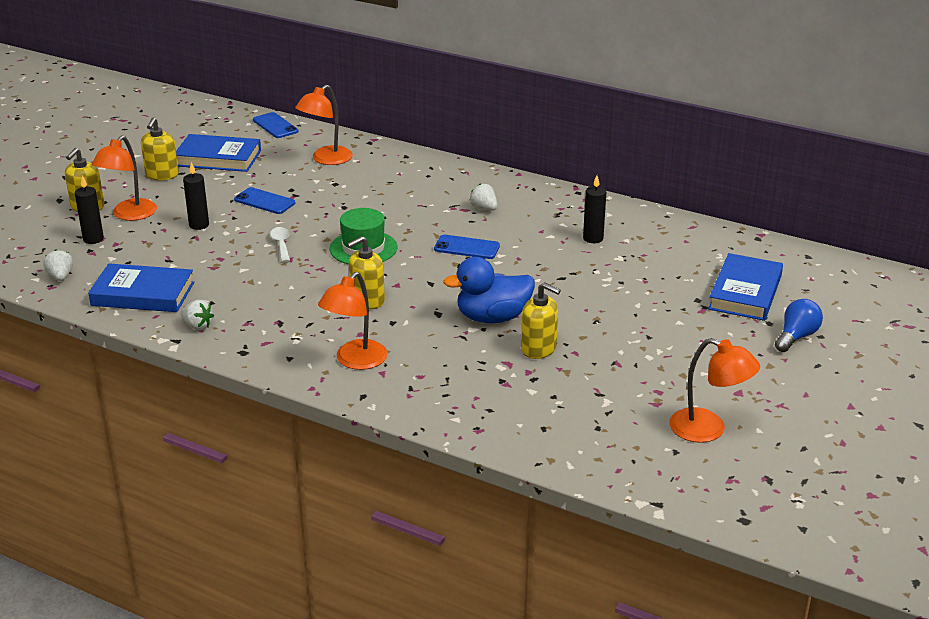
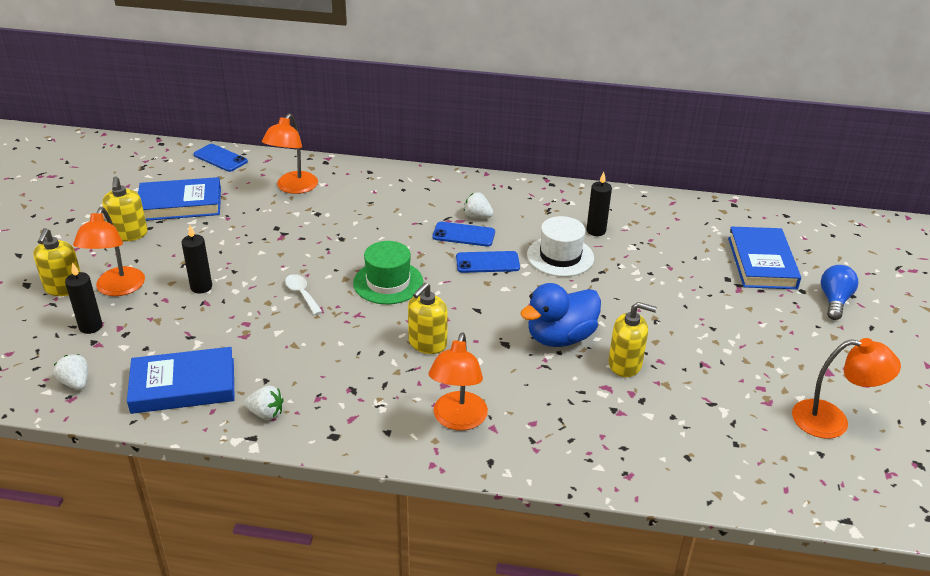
camera: 20 degrees left, 5 degrees up
(264, 201) = (256, 246): blue phone -> blue phone (463, 235)
(541, 254) = (560, 256): none -> white hat

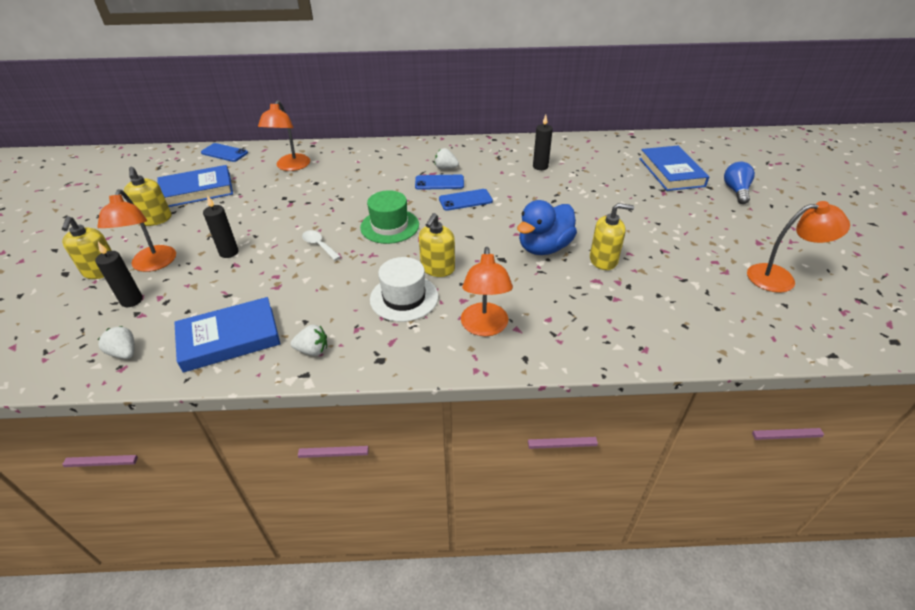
camera: 10 degrees left, 5 degrees up
(560, 256) = (520, 188): white hat -> white hat (404, 298)

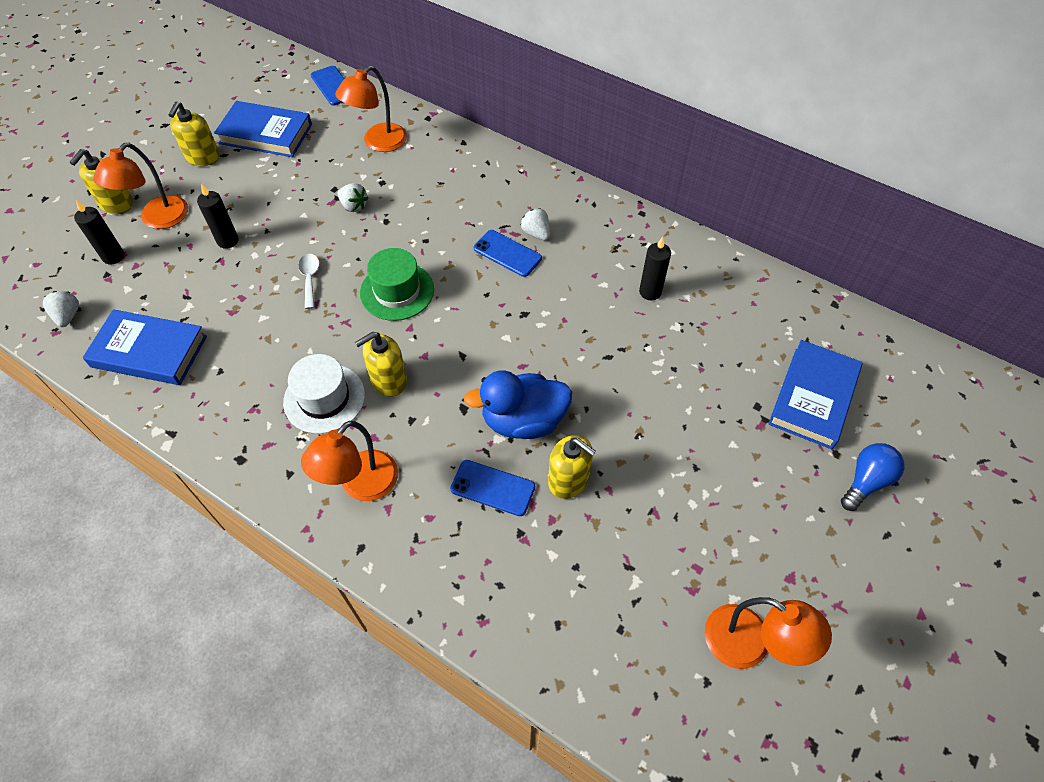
camera: 35 degrees right, 15 degrees up
(313, 350) = (198, 410): white strawberry -> white strawberry (354, 206)
(465, 200) = (509, 298): blue phone -> blue phone (492, 488)

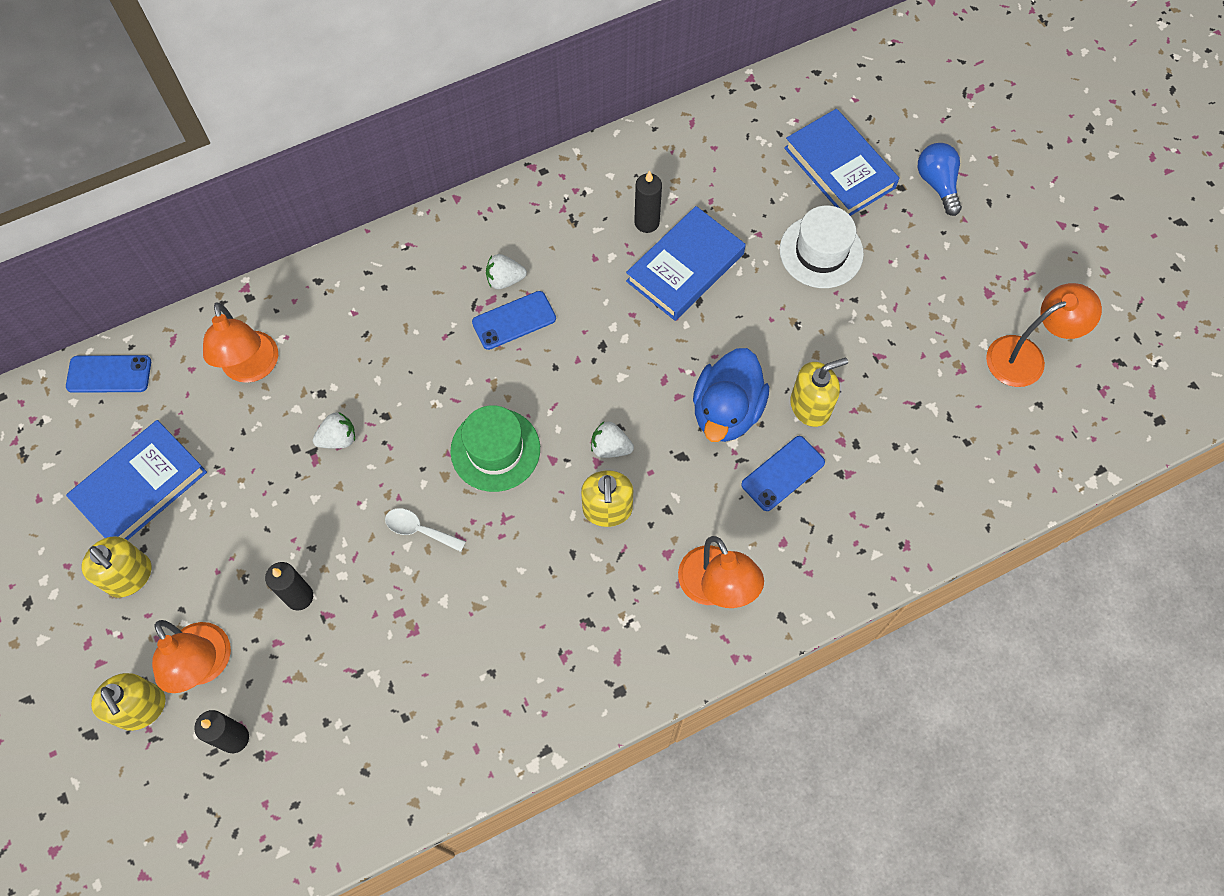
camera: 60 degrees left, 10 degrees up
(68, 316) = (300, 819): white strawberry -> white strawberry (610, 447)
(149, 351) = (416, 740): blue book -> blue book (685, 267)
(324, 398) = (592, 580): white hat -> white hat (821, 252)

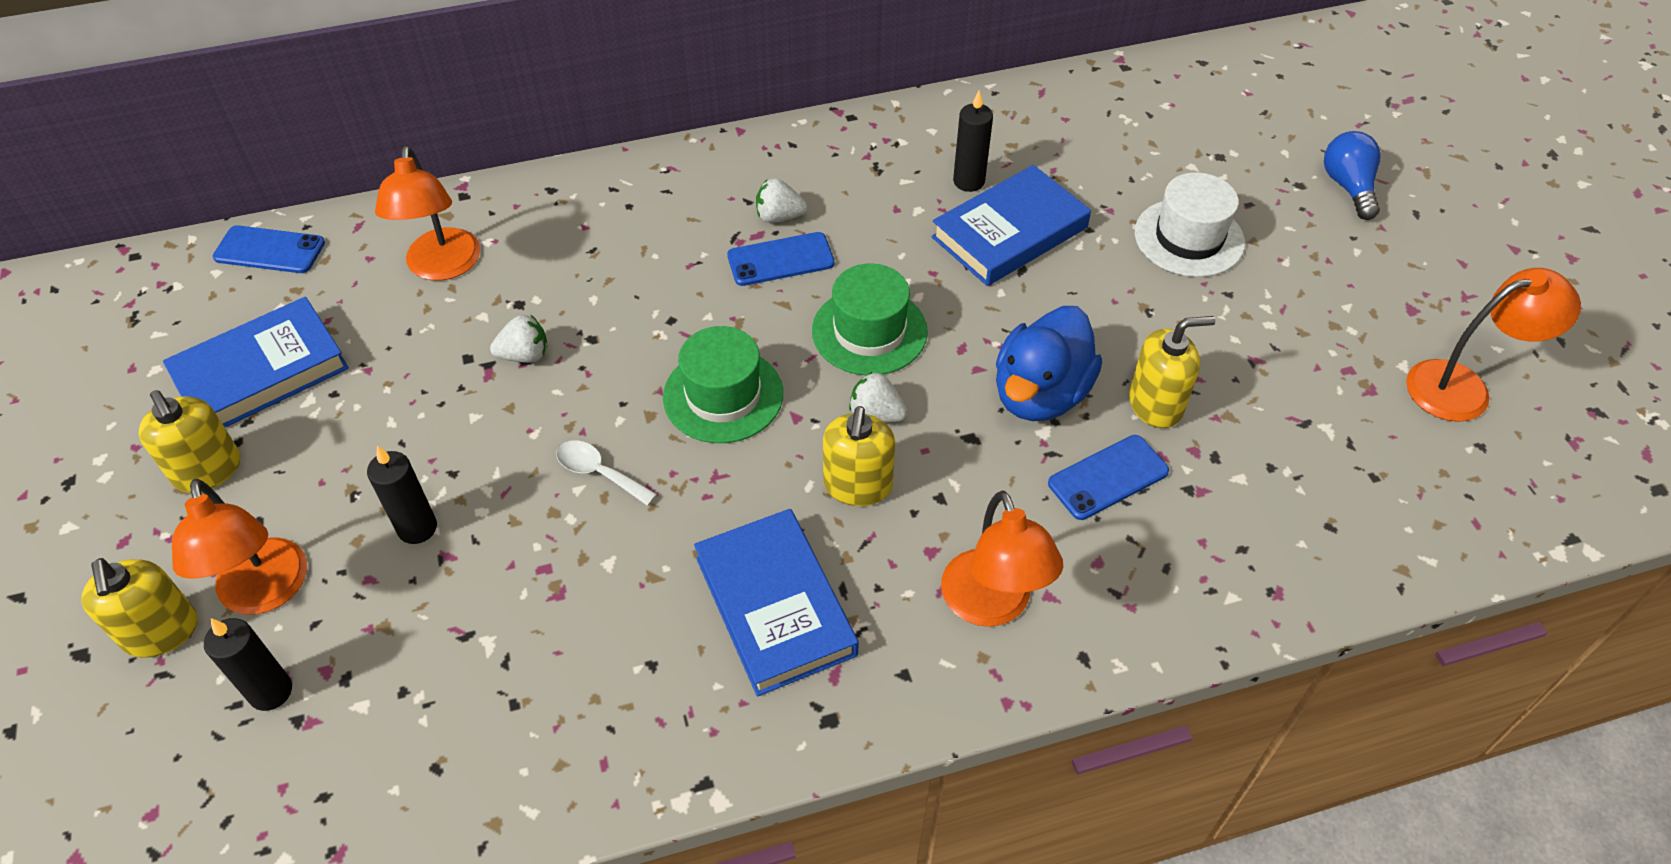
camera: 10 degrees right, 15 degrees down
(593, 376) = (869, 331): none -> green hat
(839, 168) = (1221, 156): blue book -> blue book (775, 606)

